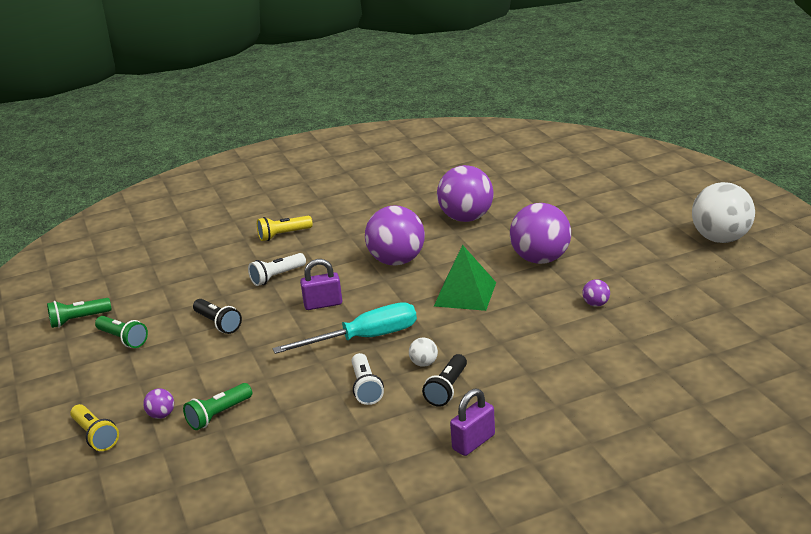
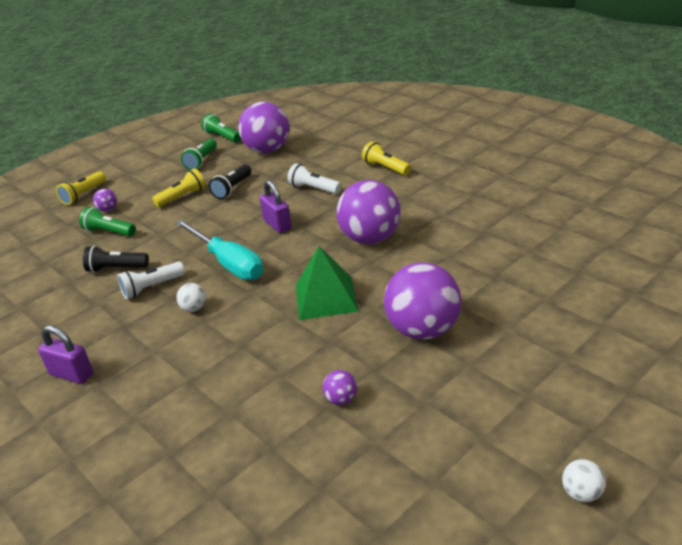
camera: 70 degrees right, 5 degrees up
(196, 358) = (182, 197): none -> yellow flashlight
(447, 389) = (154, 334): black flashlight -> black flashlight (116, 268)
(466, 218) = (485, 253): purple ball -> purple ball (267, 150)
(720, 239) = (581, 493): white ball -> white ball, size x0.42

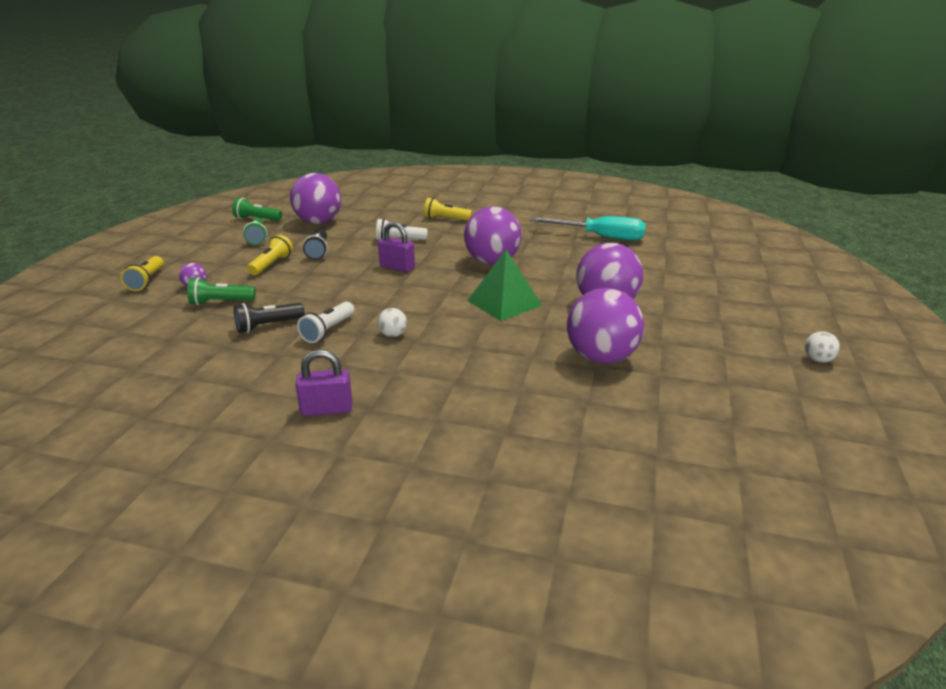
camera: 35 degrees left, 5 degrees down
(228, 263) = (384, 299): turquoise screwdriver -> turquoise screwdriver (600, 237)
(341, 399) = (601, 358): purple ball -> purple ball, size x2.39

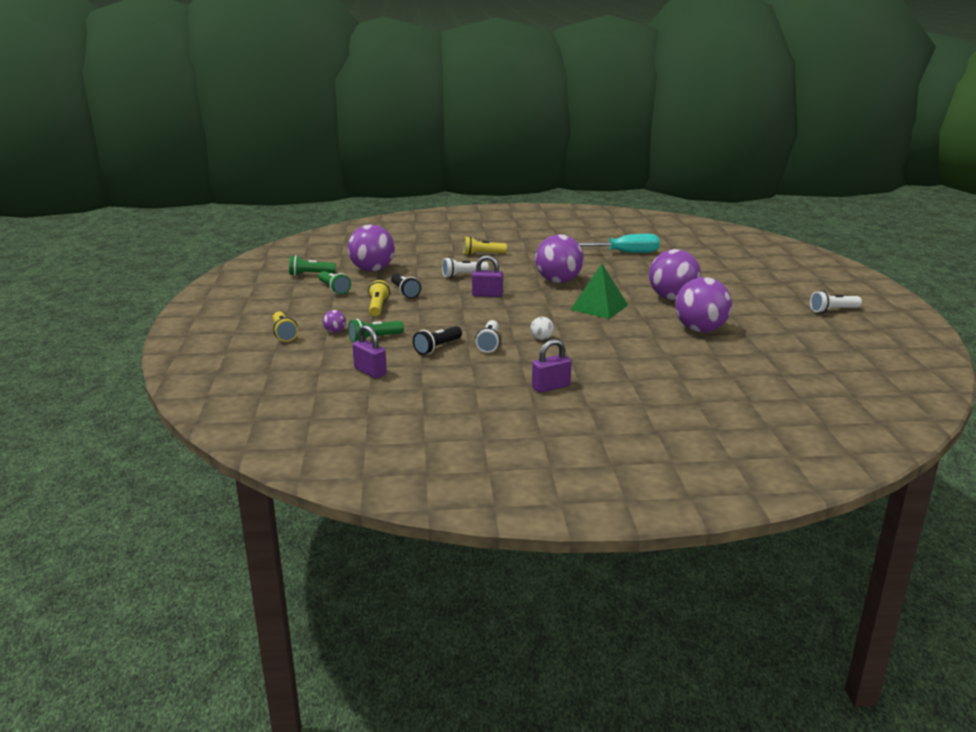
camera: 20 degrees left, 5 degrees down
(163, 344) = (370, 372): none -> purple padlock
(817, 360) = (833, 310): white ball -> white flashlight

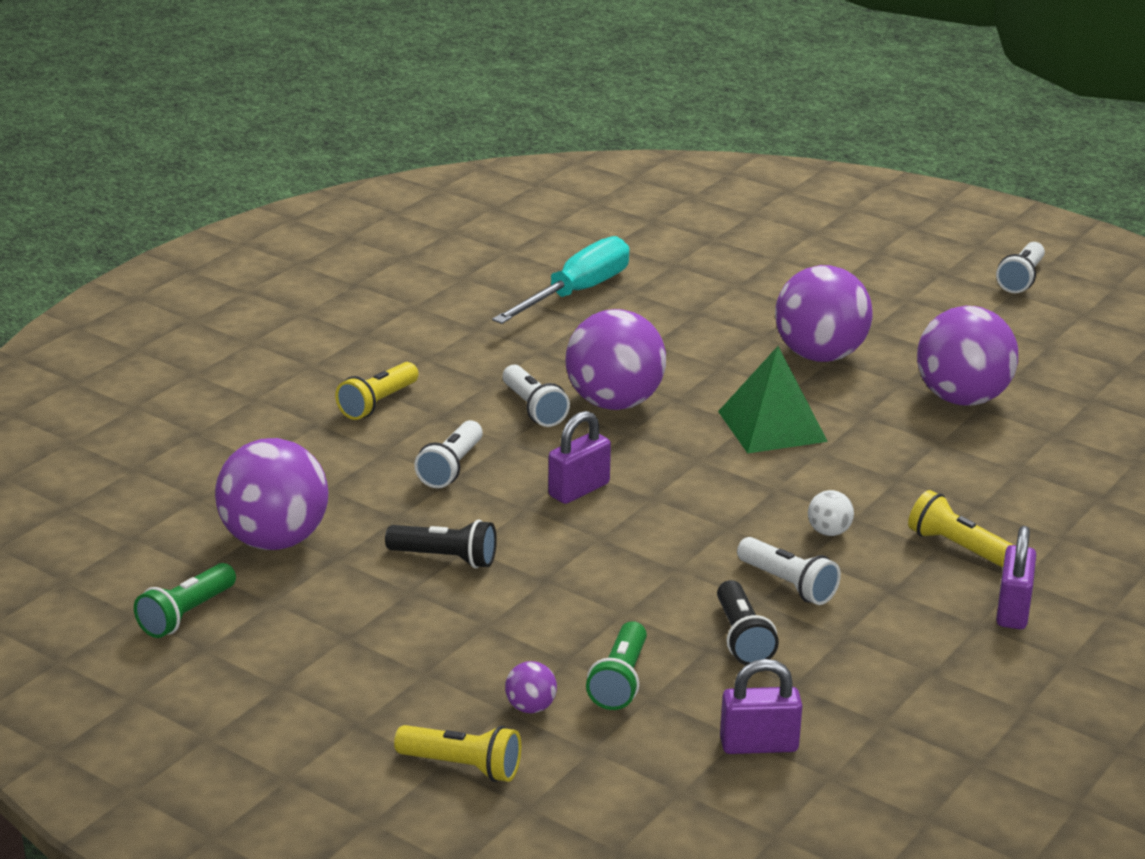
camera: 50 degrees left, 5 degrees up
(334, 289) = (312, 622): green flashlight -> none
(378, 307) = (477, 615): yellow flashlight -> yellow flashlight (956, 546)
(527, 273) = (533, 409): none -> white flashlight

